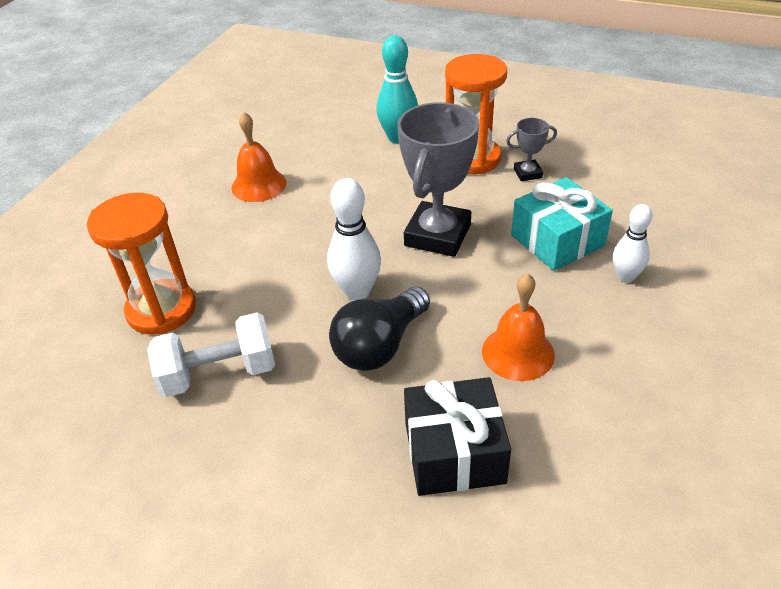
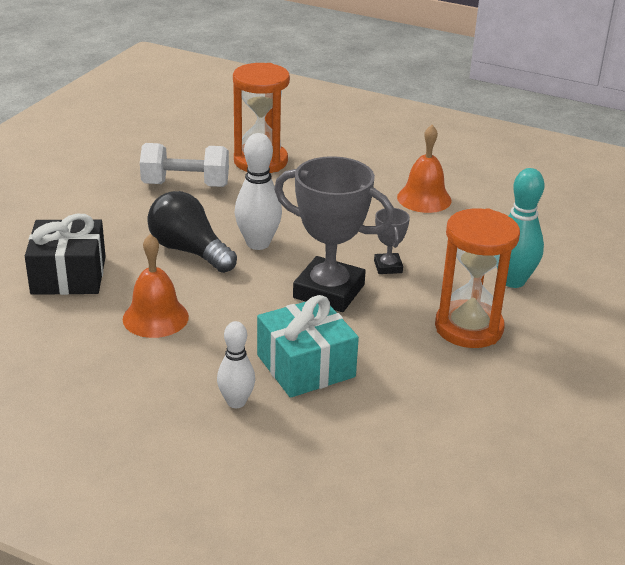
camera: 90 degrees right, 10 degrees down
(219, 373) = (185, 185): white dumbbell -> white dumbbell turned 75 degrees counterclockwise
(527, 173) = (436, 364): grey trophy -> grey trophy (388, 267)

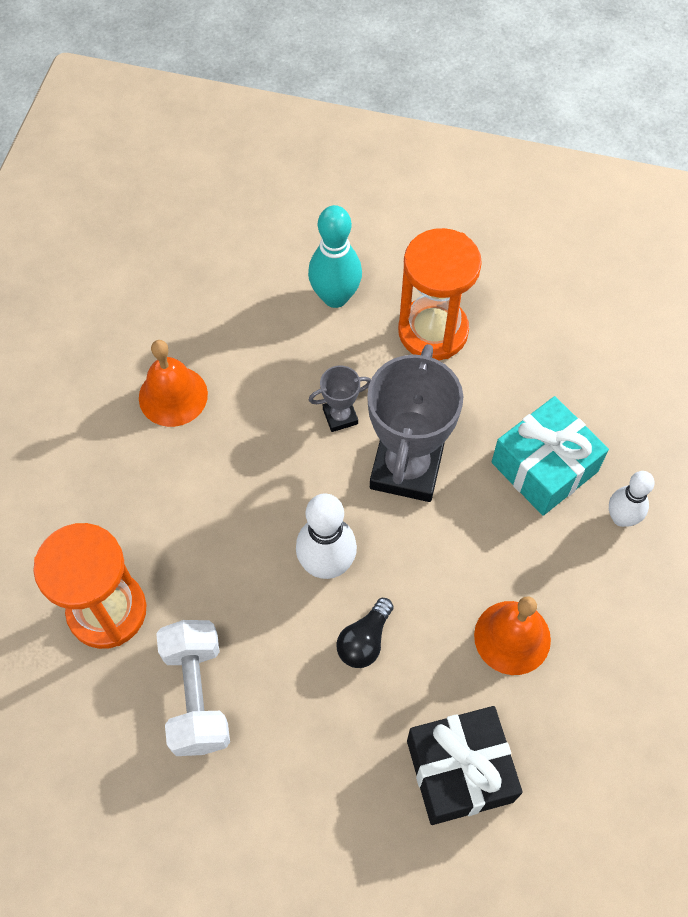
camera: 100 degrees left, 30 degrees up
(189, 251) = (364, 641): black light bulb -> black light bulb, size x0.59

